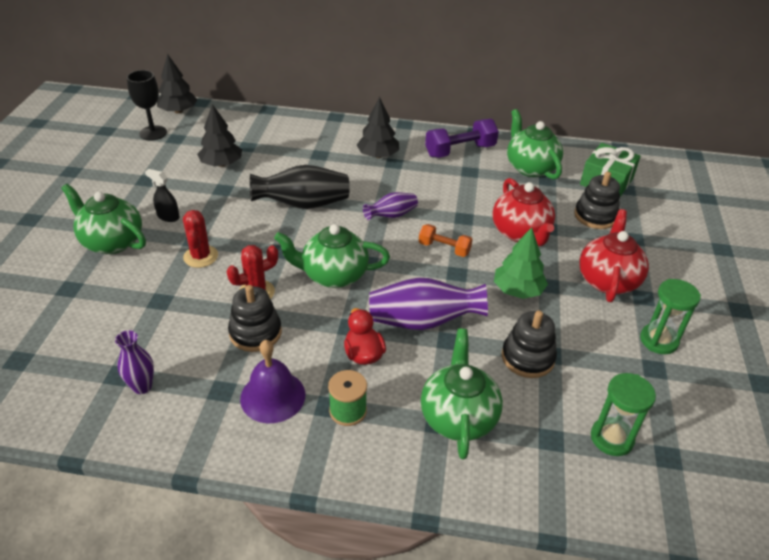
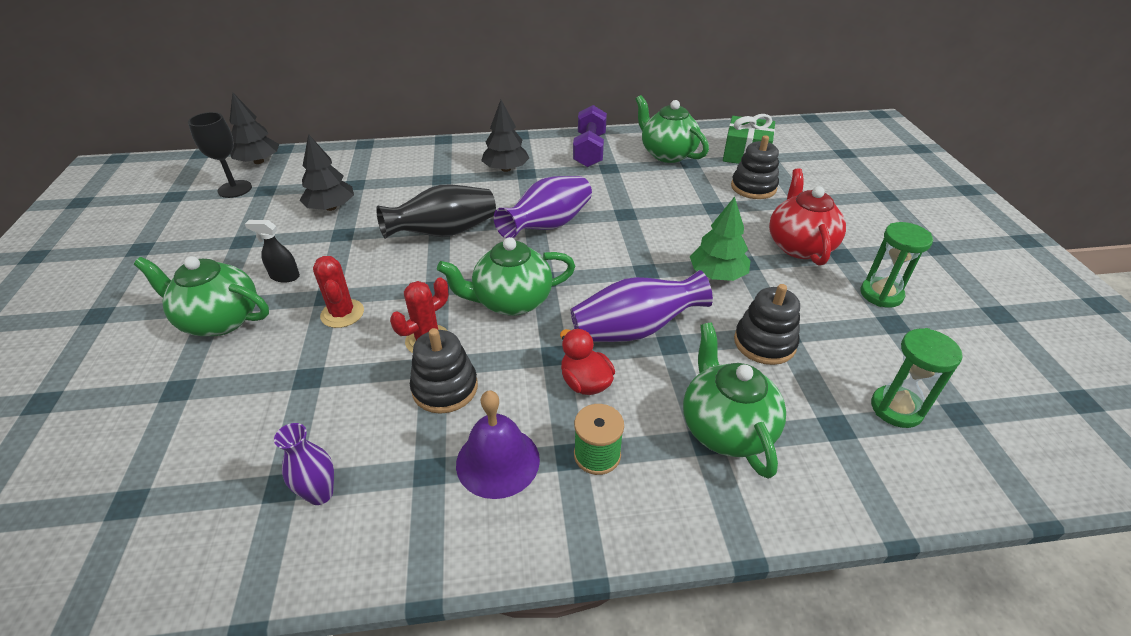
camera: 15 degrees left, 0 degrees up
(391, 215) = (548, 226): purple vase -> purple vase, size x1.73
(444, 248) = (620, 248): orange dumbbell -> none
(460, 151) = (589, 150): purple dumbbell -> purple dumbbell turned 45 degrees counterclockwise
(520, 233) = (690, 217): red teapot -> none

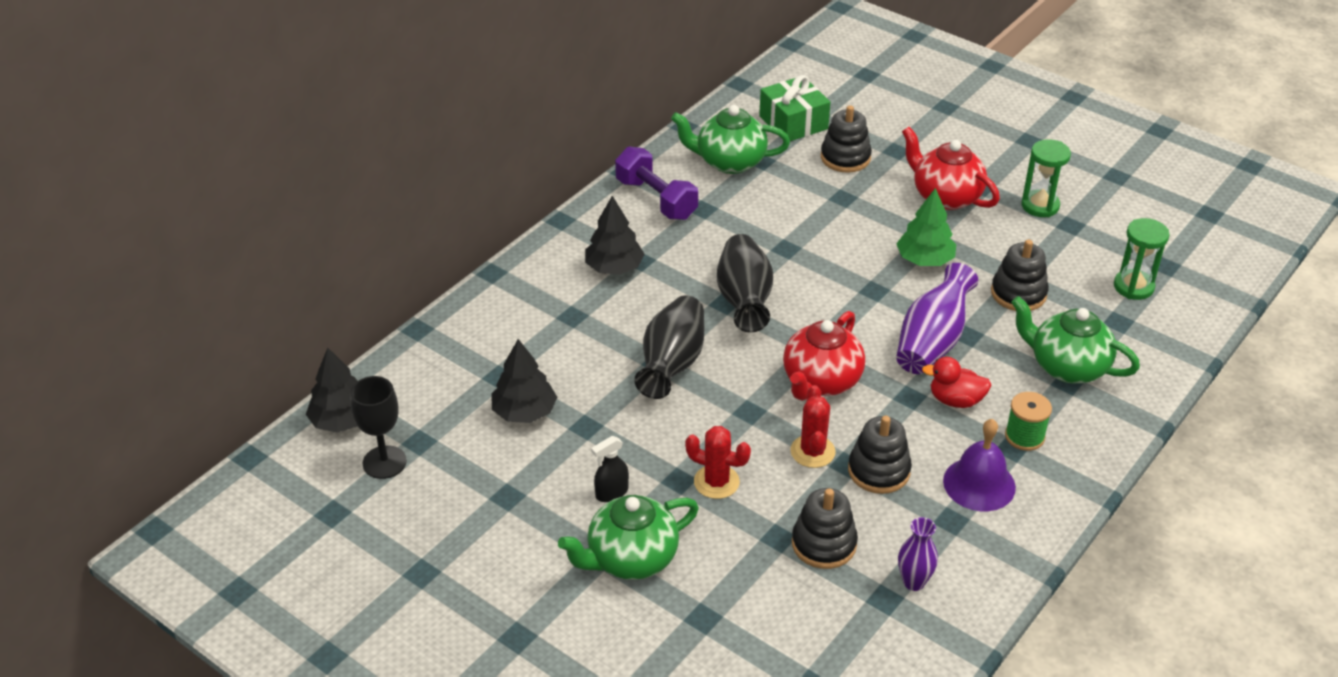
camera: 45 degrees left, 0 degrees up
(322, 407) = (824, 544): none -> black stacking toy
(511, 301) = (821, 381): green teapot -> red teapot
(548, 226) = (744, 300): purple vase -> black vase

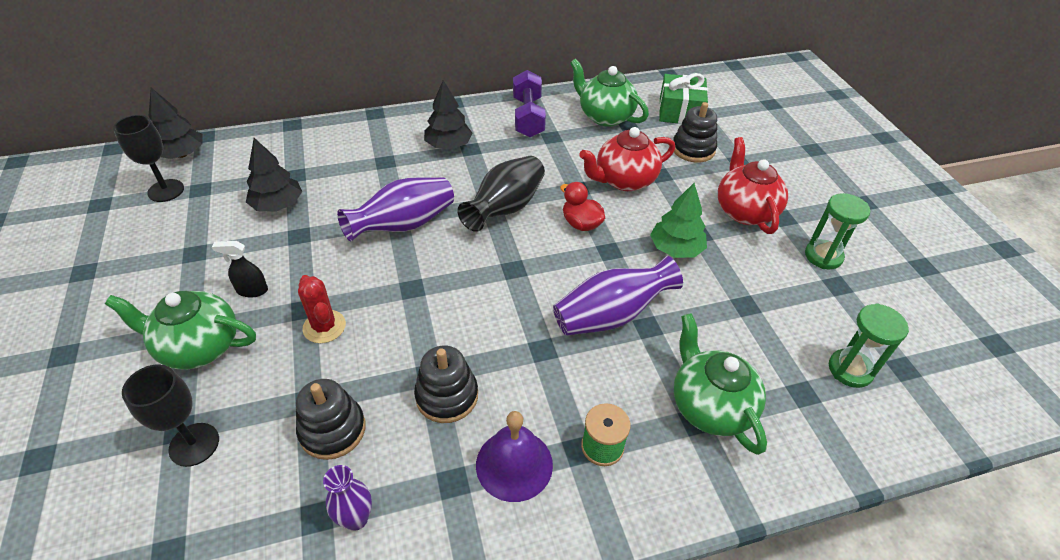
camera: 35 degrees right, 5 degrees up
(672, 364) = (404, 225): black vase -> purple vase
(731, 618) = (194, 444): none -> black goblet
(812, 451) = (417, 347): red cactus -> none
(821, 381) = (488, 296): red teapot -> red teapot (624, 180)
(955, 400) = (577, 375): red duck -> red duck (581, 224)
(1018, 293) = (729, 317): black stacking toy -> none

